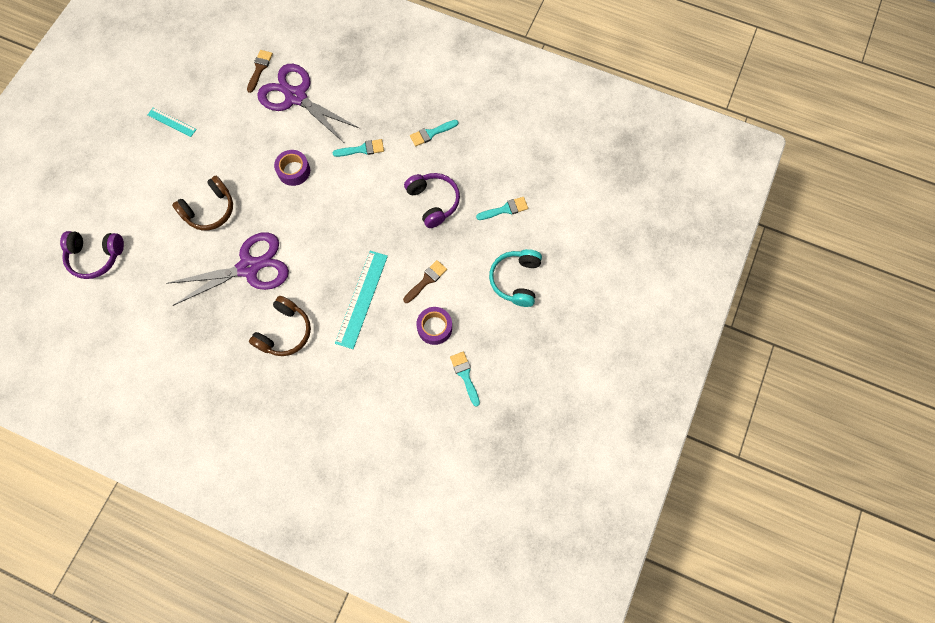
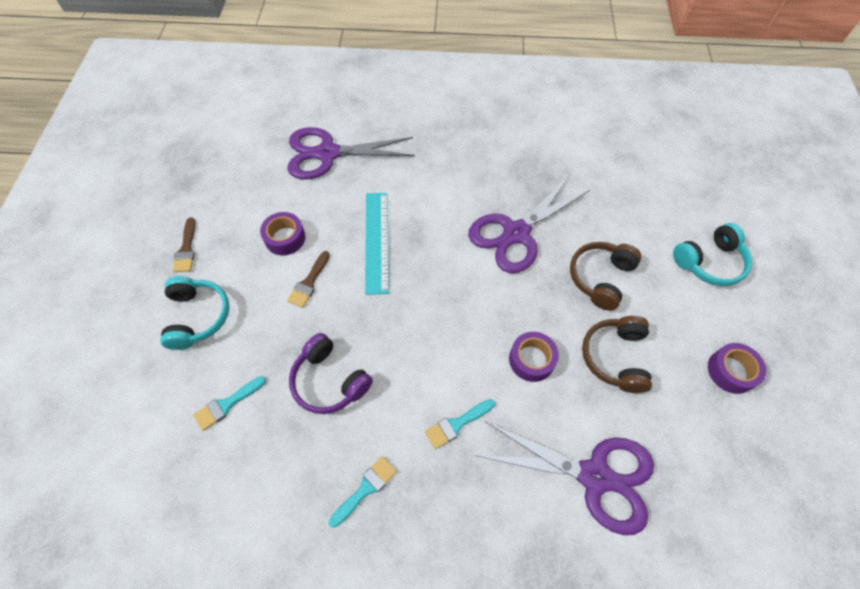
camera: 160 degrees right, 10 degrees down
(96, 256) = (680, 194): purple headphones -> none
(123, 194) = (709, 262): none -> turquoise headphones
(172, 122) = (731, 371): turquoise ruler -> purple tape
(259, 69) = (679, 506): brown brush -> brown brush (186, 249)
(285, 332) = (443, 188): brown headphones -> brown headphones (615, 357)
(371, 409) = (328, 154): none -> purple scissors
(465, 375) = (240, 205): turquoise brush -> none

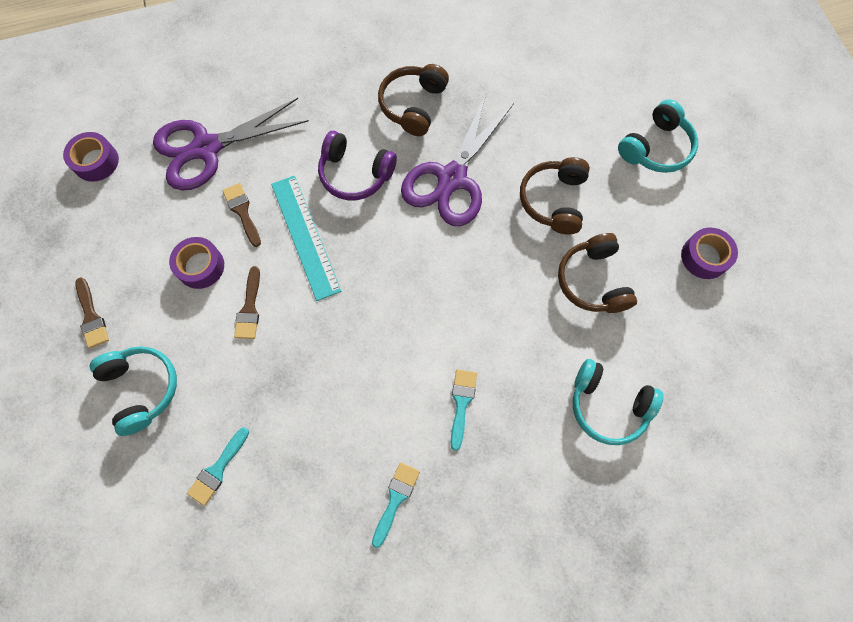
camera: 20 degrees left, 10 degrees up
(329, 381) = (316, 406): purple headphones -> purple headphones (355, 174)
(335, 207) = (242, 212): none -> brown brush
(457, 424) = (461, 403): turquoise brush -> turquoise brush turned 150 degrees clockwise
(503, 168) = (413, 105): none -> brown headphones
(531, 360) = (512, 312): purple tape -> purple tape (96, 161)
(594, 476) = (608, 405): purple scissors -> turquoise headphones

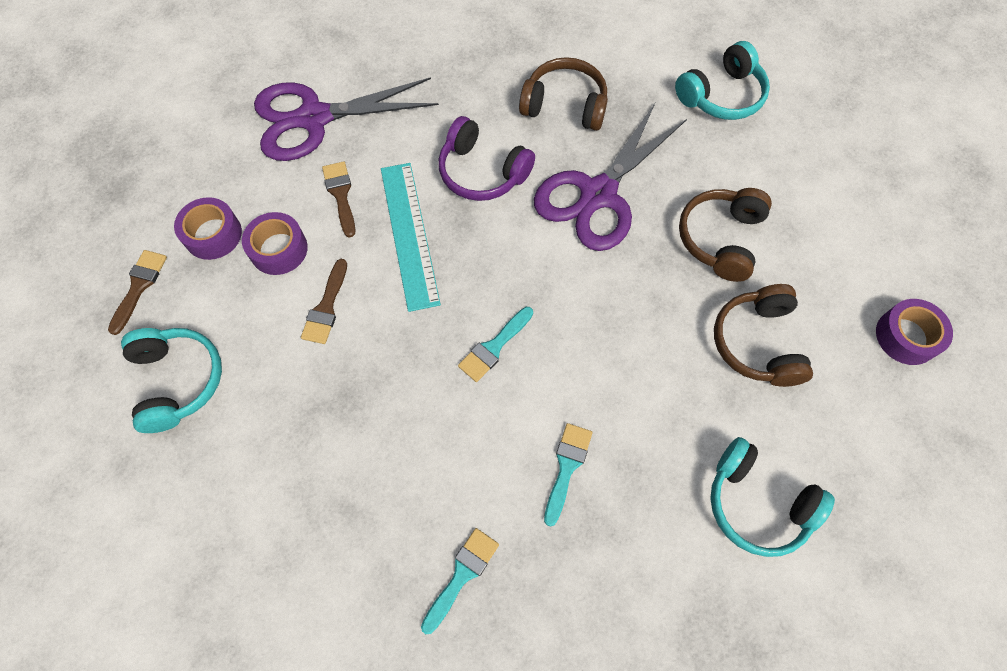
camera: 10 degrees right, 5 degrees down
(91, 317) = (139, 287): brown brush -> brown brush turned 150 degrees counterclockwise
(96, 161) = (185, 115): purple tape -> purple tape (213, 234)
(218, 469) = (247, 495): turquoise brush -> turquoise brush (494, 347)
(413, 105) = (565, 105): brown headphones -> brown headphones turned 75 degrees clockwise
(656, 148) = (857, 196): turquoise headphones -> turquoise headphones (721, 96)

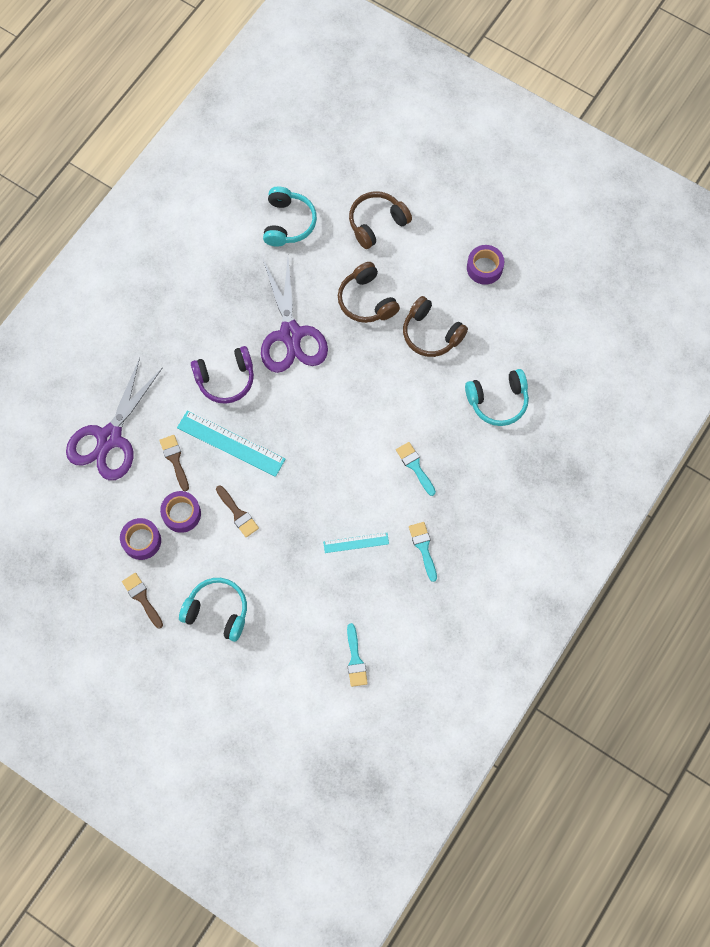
camera: 50 degrees left, 5 degrees up
(341, 195) = (175, 459): brown brush -> brown brush turned 45 degrees clockwise
(397, 476) = (356, 542): none -> turquoise ruler
(494, 347) = (329, 451): turquoise brush -> turquoise brush (355, 659)
(565, 105) = (221, 304): brown headphones -> brown headphones (377, 223)

